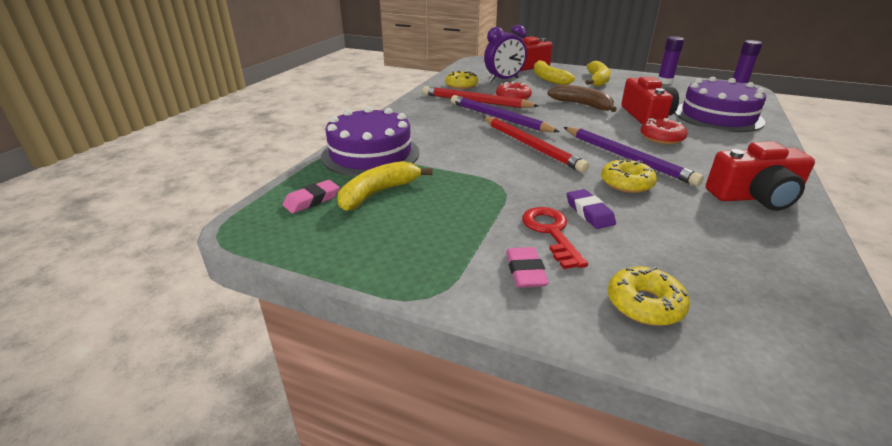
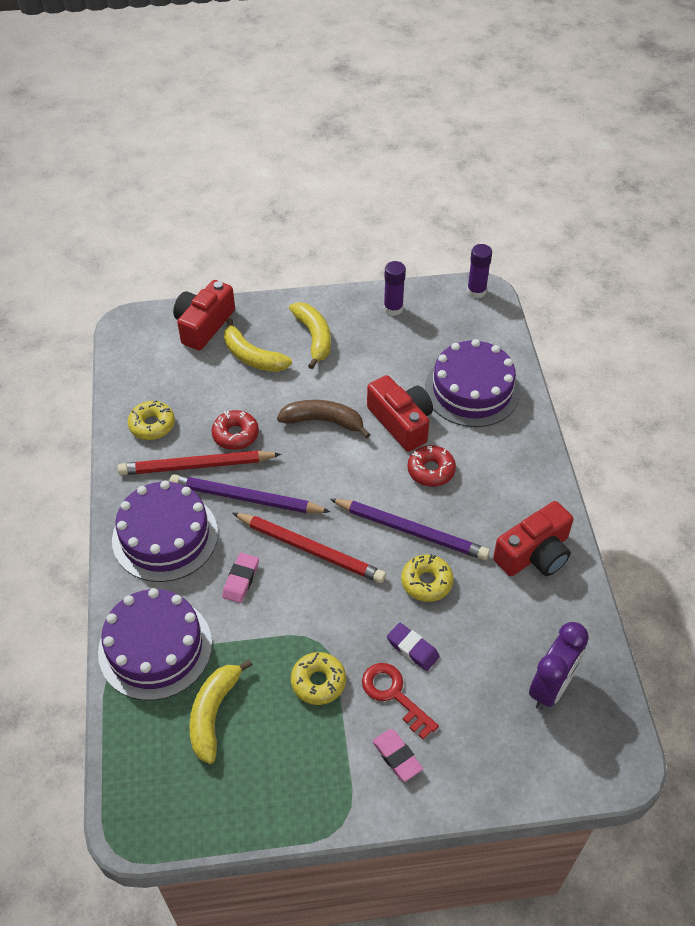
camera: 30 degrees left, 20 degrees up
(312, 200) = (159, 758): pink eraser -> pink eraser (241, 580)
(428, 118) = (165, 536): none -> purple cake
(504, 80) = (197, 383): purple clock -> purple clock (551, 687)
(644, 304) = (490, 748): yellow donut -> yellow donut (318, 682)

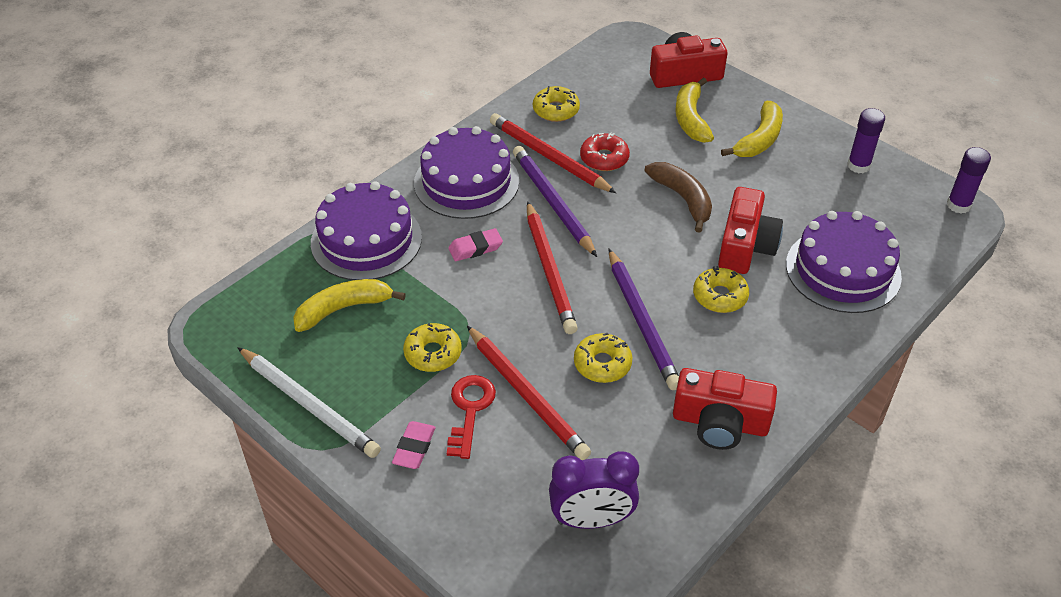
camera: 50 degrees right, 5 degrees down
(290, 804) = (308, 405): none -> white pencil
(412, 649) = (526, 395): purple eraser -> red pencil
(431, 470) = (720, 296): red donut -> yellow donut

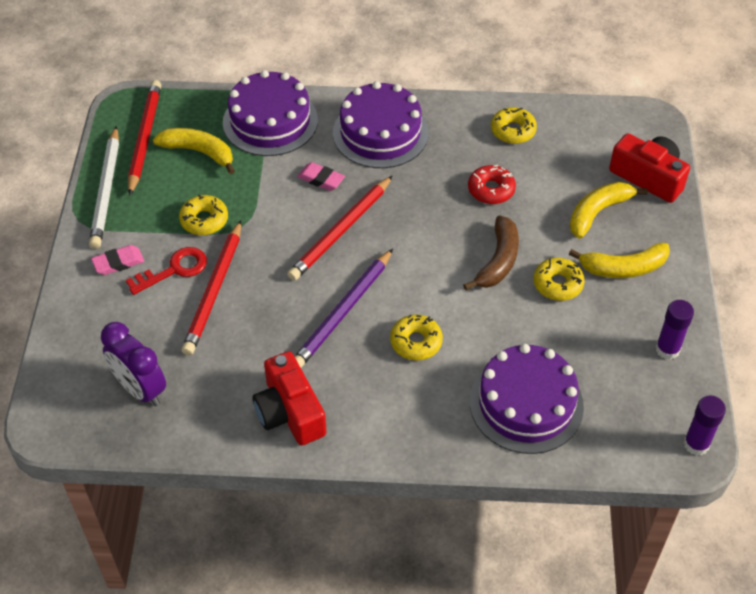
camera: 50 degrees right, 5 degrees up
(549, 157) = (457, 159): red pencil -> red pencil (145, 138)
(553, 202) = (411, 191): purple pencil -> none
(602, 364) = (281, 313): yellow donut -> yellow donut (557, 284)
(745, 246) = (487, 327): red camera -> none

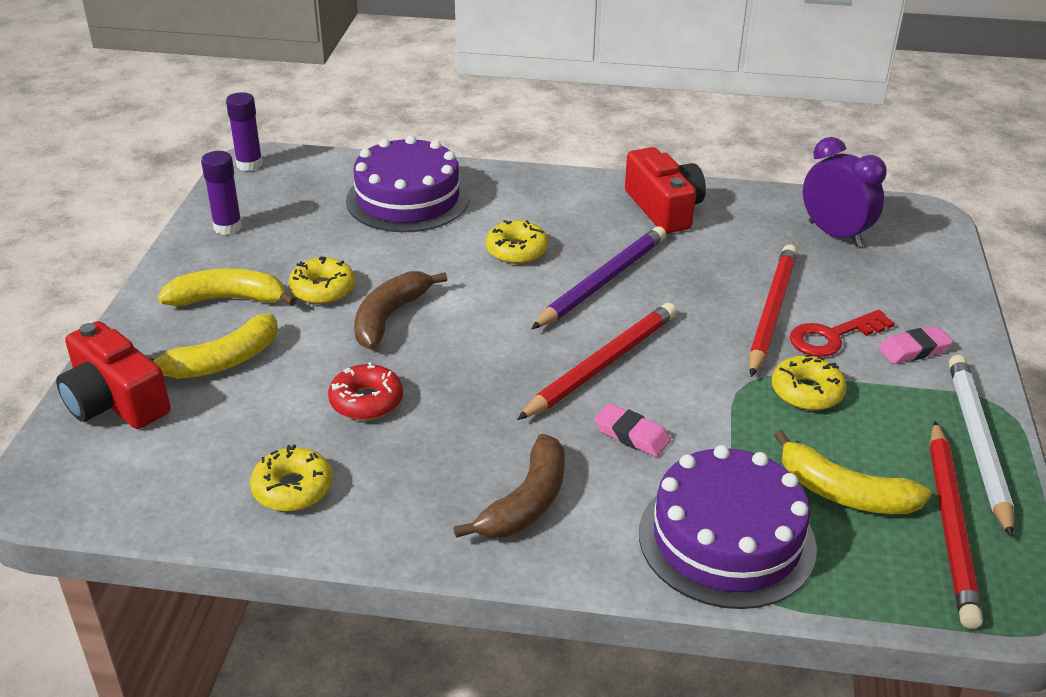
camera: 175 degrees left, 15 degrees down
(380, 133) = (526, 502): purple cake -> brown banana

